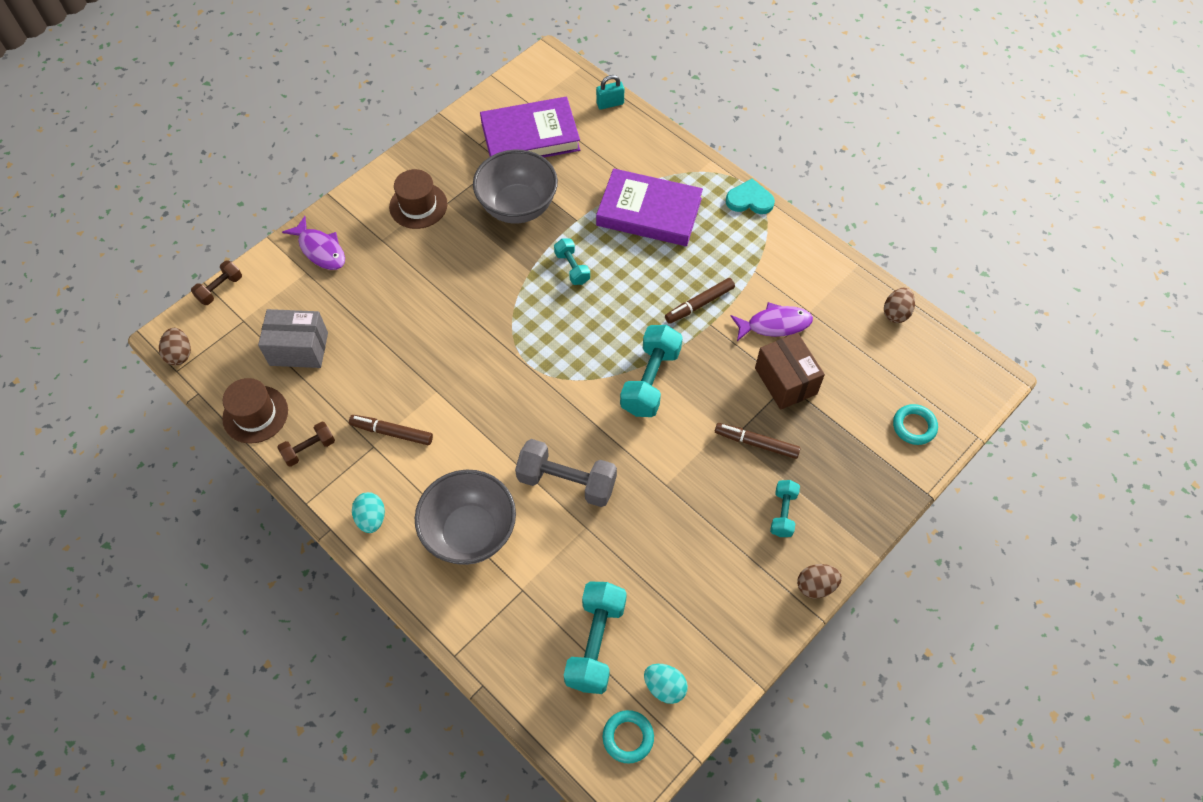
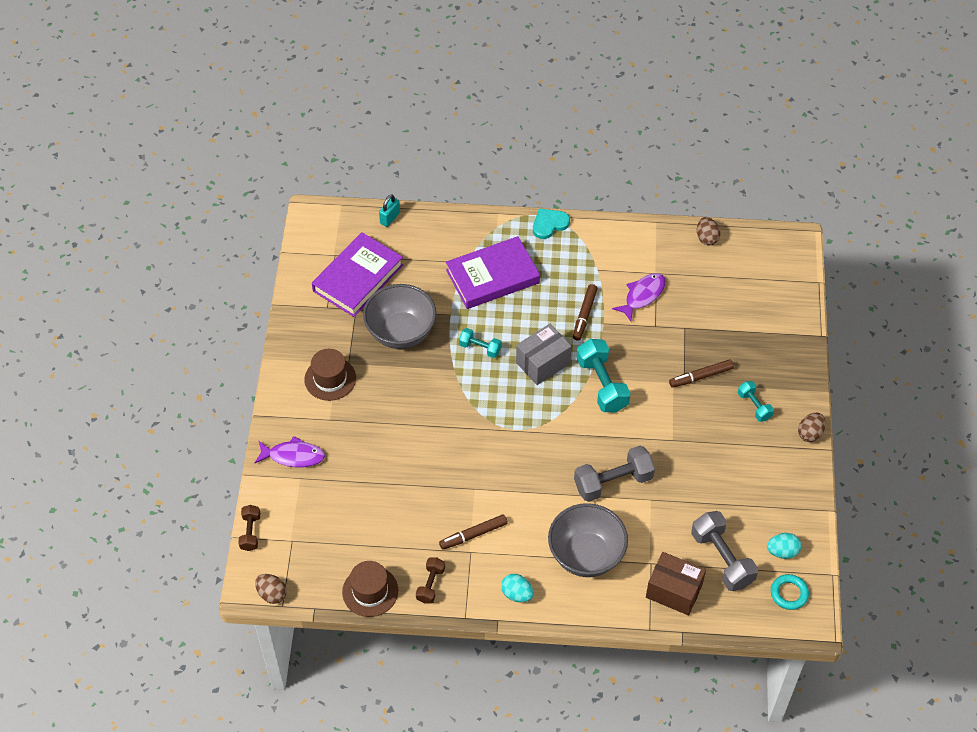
camera: 40 degrees left, 5 degrees down
(299, 349) = (352, 530): grey box -> grey box (543, 363)
(595, 643) = (722, 559): turquoise dumbbell -> grey dumbbell
(785, 381) = (682, 326): brown box -> brown box (674, 591)
(914, 426) = (779, 301): turquoise ring -> none

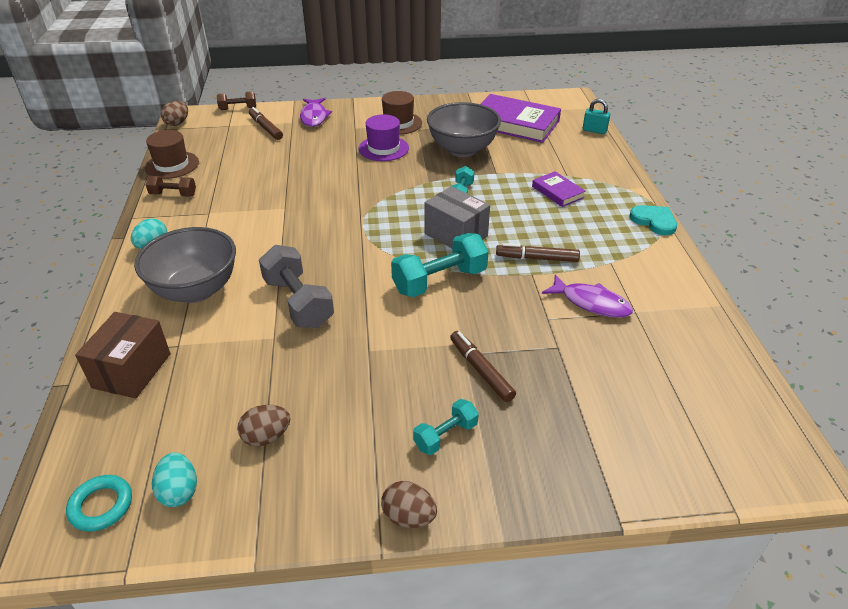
camera: 80 degrees right, 15 degrees down
(381, 398) = (383, 148): none -> purple hat
(473, 535) = (229, 212): brown marker -> brown marker (266, 128)
(492, 276) = (557, 192): purple book -> purple book, size x0.51
(706, 238) = (729, 357): brown egg -> brown egg (266, 437)
(722, 559) = (175, 417): grey dumbbell -> none

